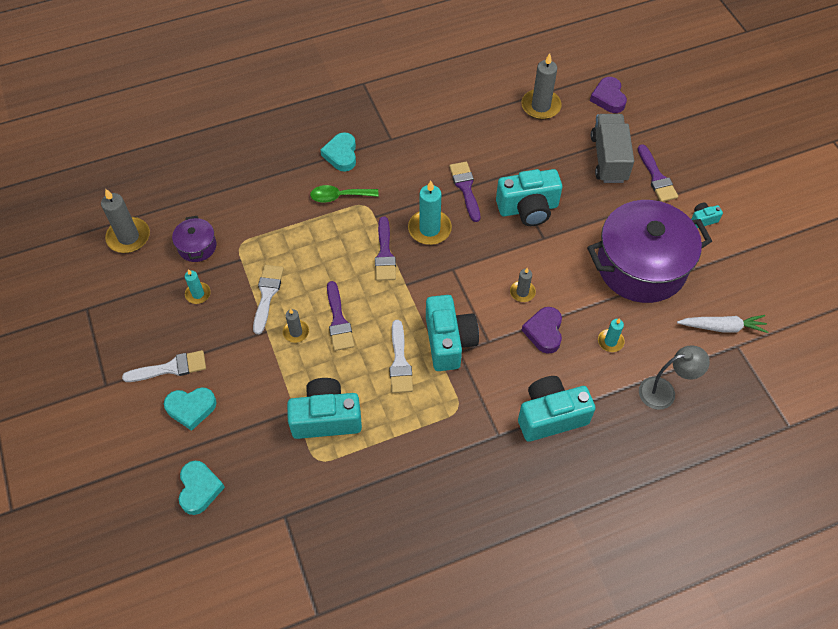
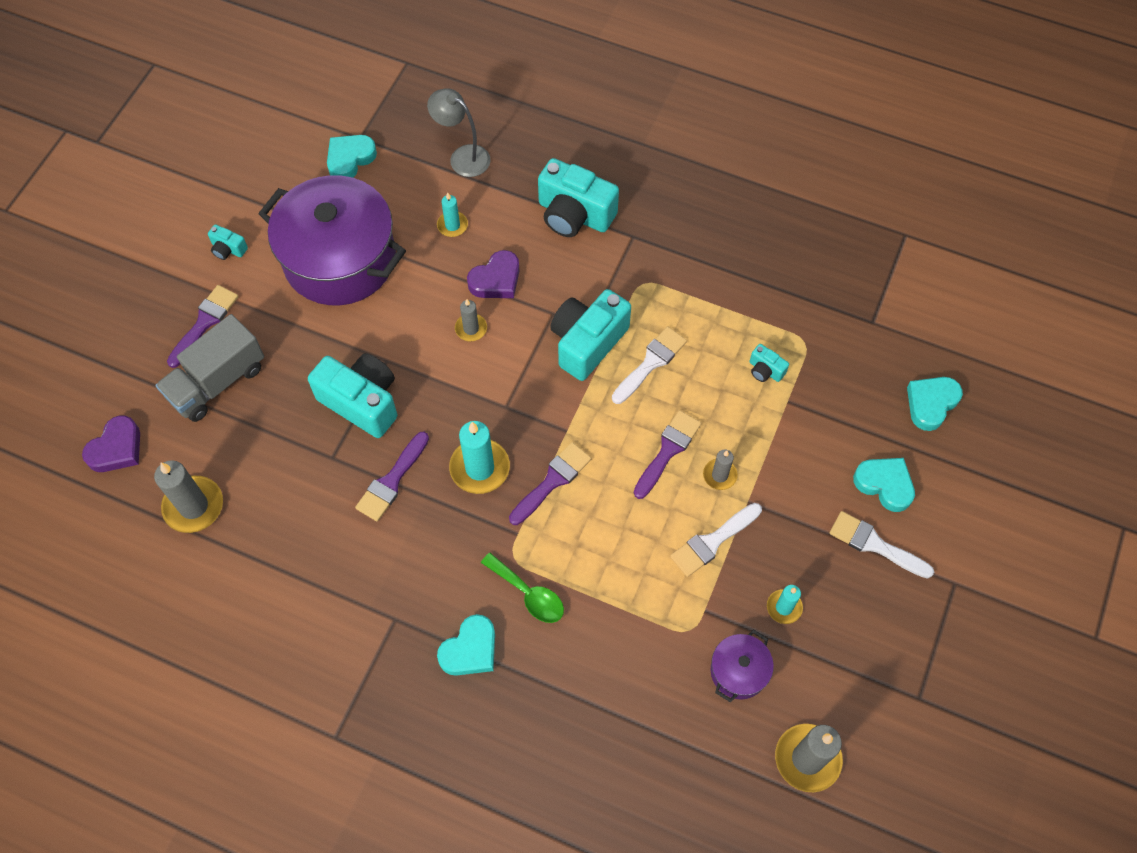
camera: 135 degrees left, 5 degrees up
(326, 418) = (765, 370): turquoise camera -> turquoise camera, size x0.45
(722, 327) = (350, 159): white carrot -> turquoise heart

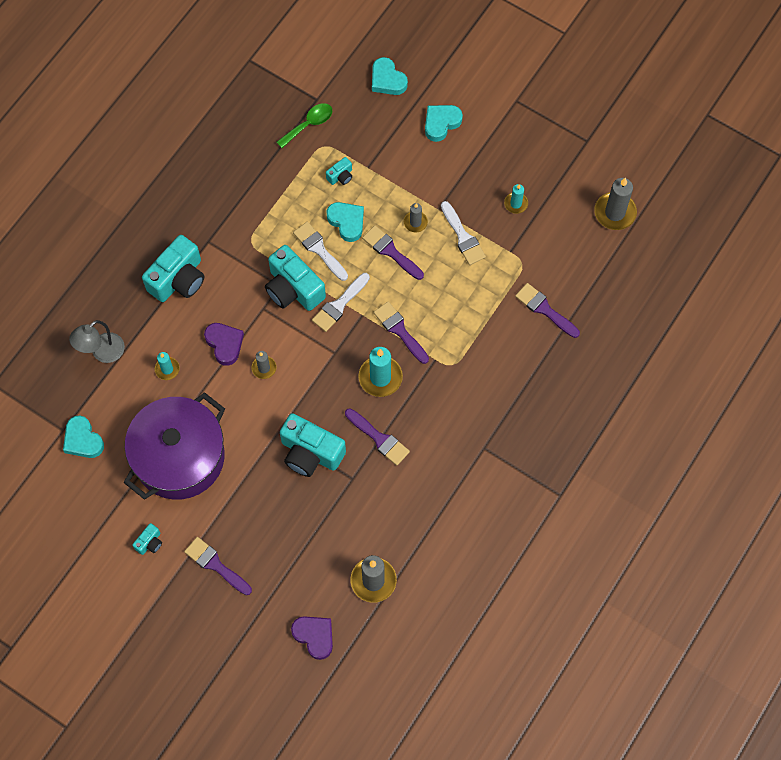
camera: 80 degrees left, 5 degrees up
(217, 382) = (271, 558): grey truck -> none
(362, 402) = (310, 453): turquoise camera -> turquoise camera turned 105 degrees counterclockwise
(470, 650) = (513, 401): turquoise heart -> turquoise heart (347, 222)
(528, 594) = (480, 359): green spoon -> green spoon (309, 124)
(622, 673) = (544, 309): none -> purple brush
(738, 671) = (554, 240): purple pot -> none
(875, 544) = (482, 140): white brush -> white brush (339, 305)

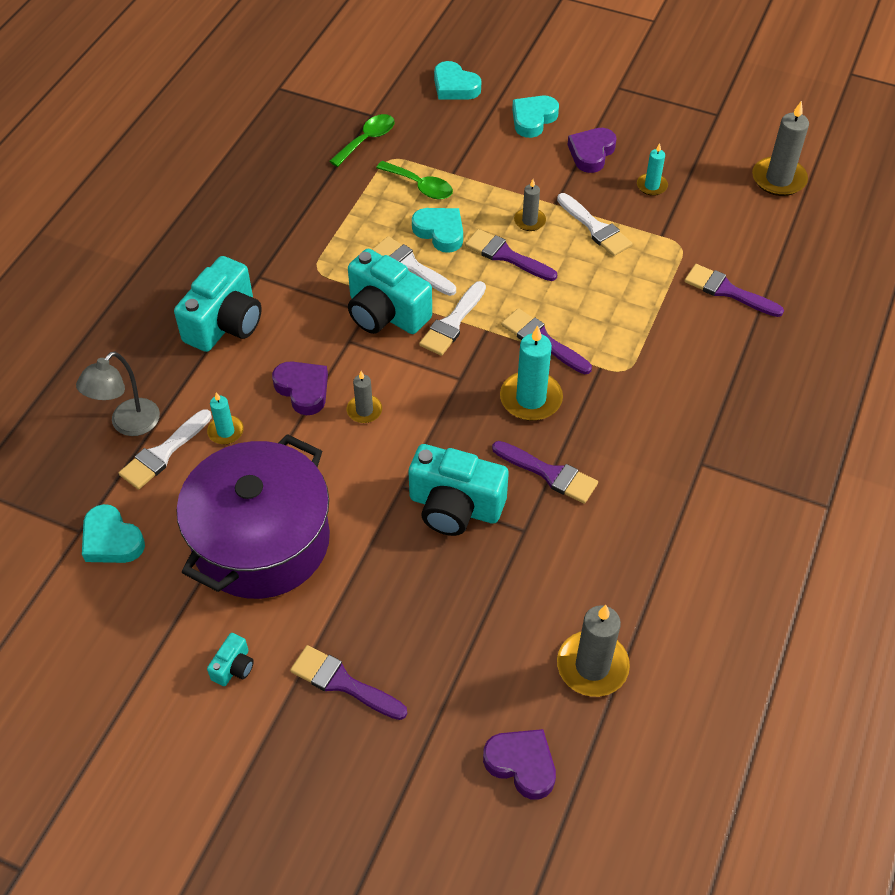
camera: 10 degrees left, 15 degrees down
(123, 379) = (163, 453): none -> white brush
(340, 176) = (420, 186): turquoise camera -> green spoon
(478, 164) = (591, 153): none -> purple heart

